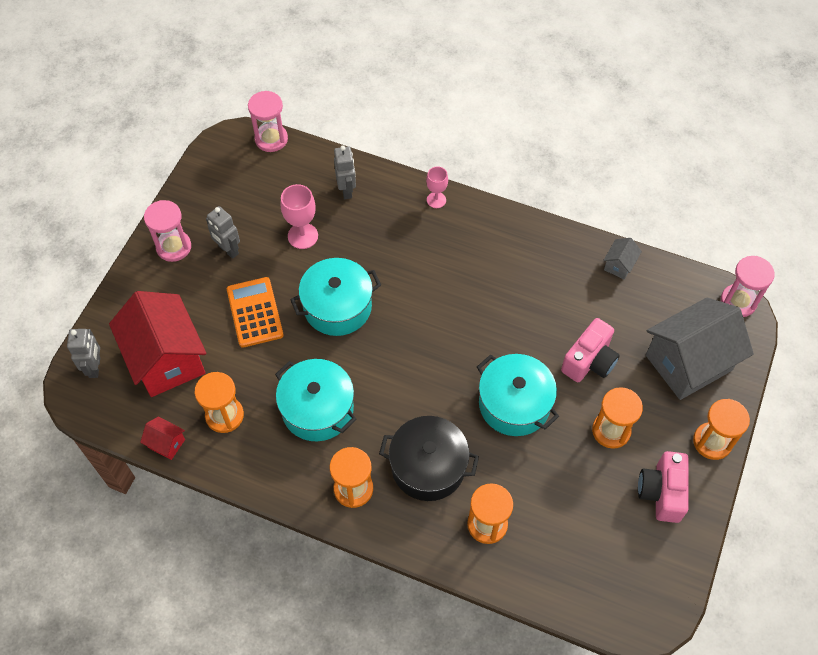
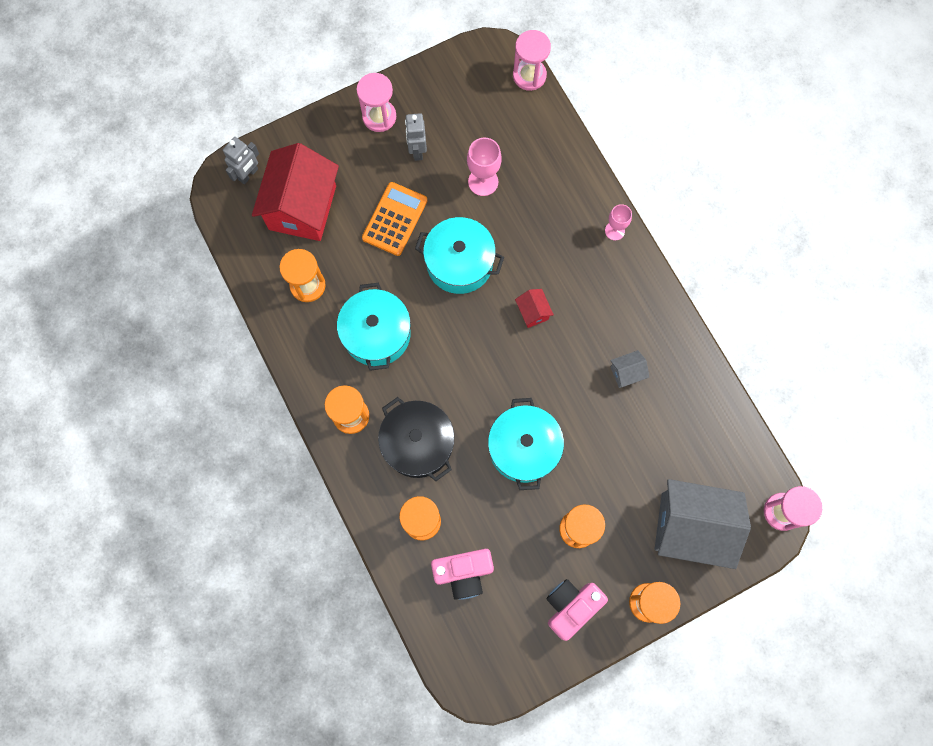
camera: 40 degrees right, 15 degrees up
(166, 443) = (251, 275): red house -> red house (533, 312)
(347, 190) = (550, 167): grey robot -> none
(589, 361) = (613, 462): pink camera -> pink camera (463, 573)
(619, 265) = (712, 403): grey house -> grey house (626, 373)

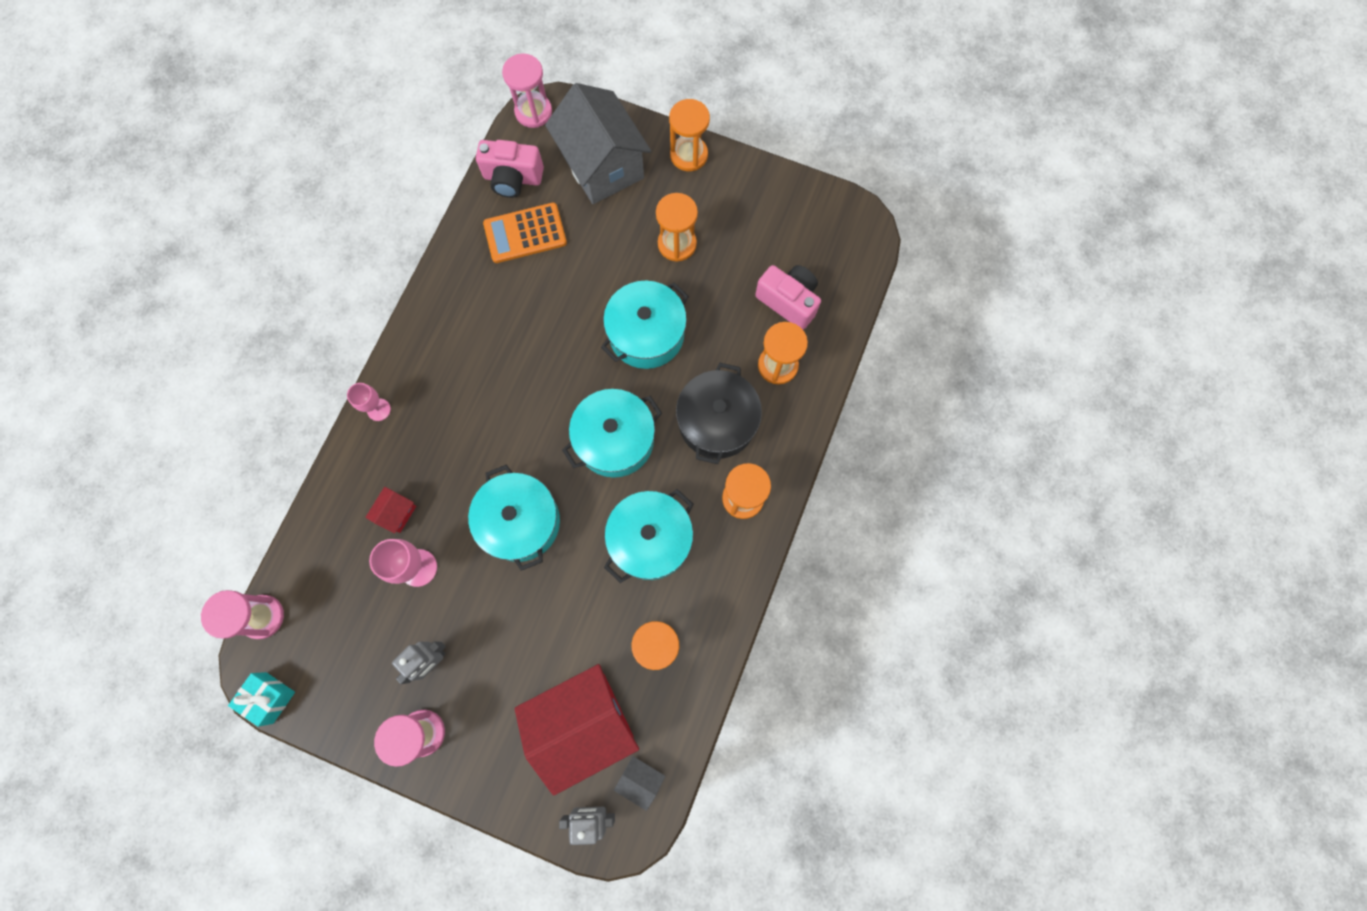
camera: 130 degrees left, 0 degrees up
(395, 219) = (523, 620): orange calculator -> orange calculator (525, 233)
(463, 365) = (615, 440): none -> turquoise pot
(475, 50) = (269, 697): none -> turquoise gift
(533, 312) = (517, 420): red house -> red house (397, 513)
(571, 606) = (741, 205): pink camera -> pink camera (513, 178)
(626, 373) = (510, 302): grey house -> grey house (640, 779)

